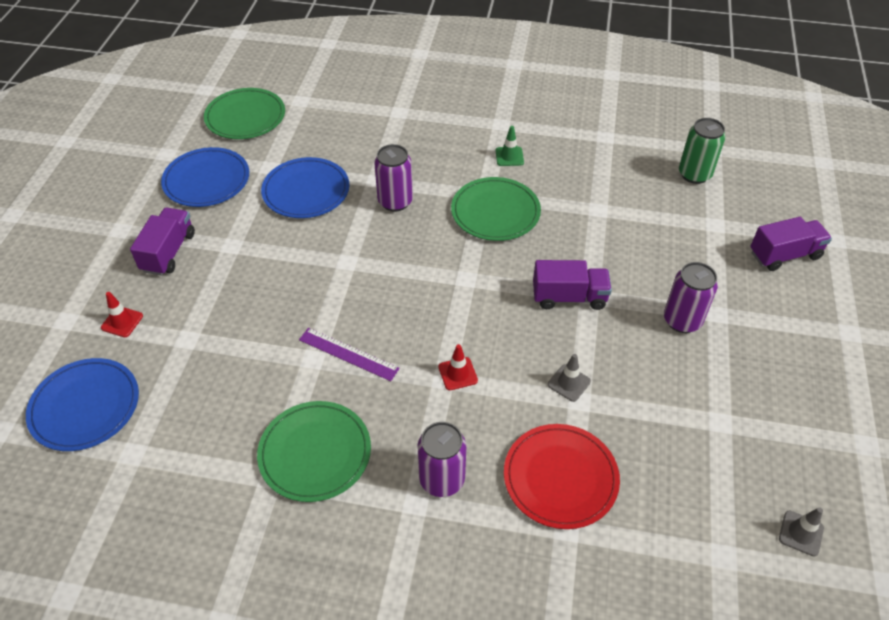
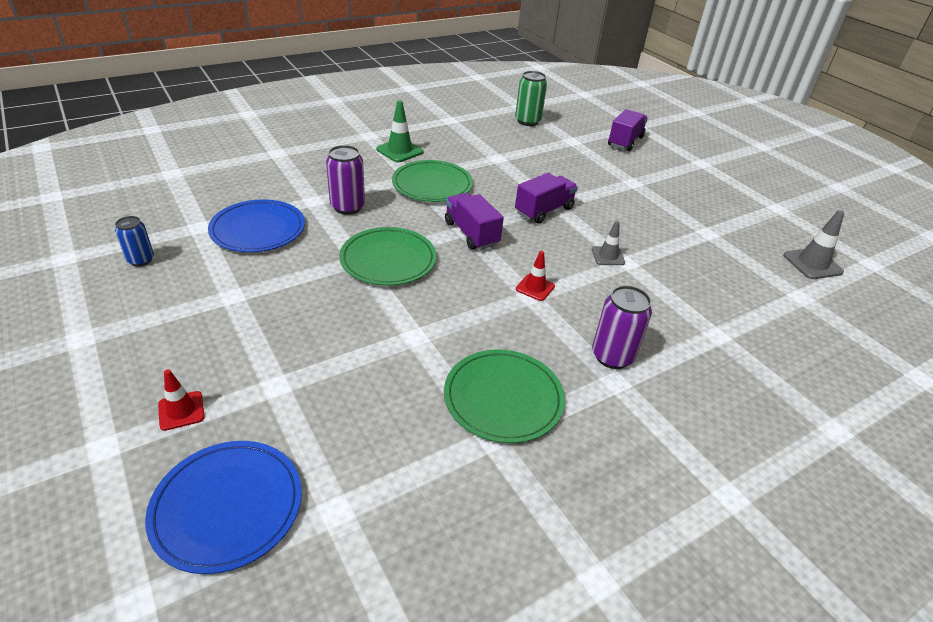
camera: 45 degrees left, 10 degrees down
(169, 252) = (166, 330): purple truck -> purple truck (471, 234)
(206, 180) = (141, 260): blue plate -> blue can
(245, 117) = (126, 201): green plate -> green plate (388, 259)
(348, 354) = (440, 318): purple ruler -> none
(509, 156) = (399, 151): green traffic cone -> green traffic cone, size x1.53
(560, 477) = (675, 309): red plate -> none
(682, 320) = (621, 194): purple can -> none
(801, 533) = (812, 264): grey traffic cone -> grey traffic cone, size x1.53

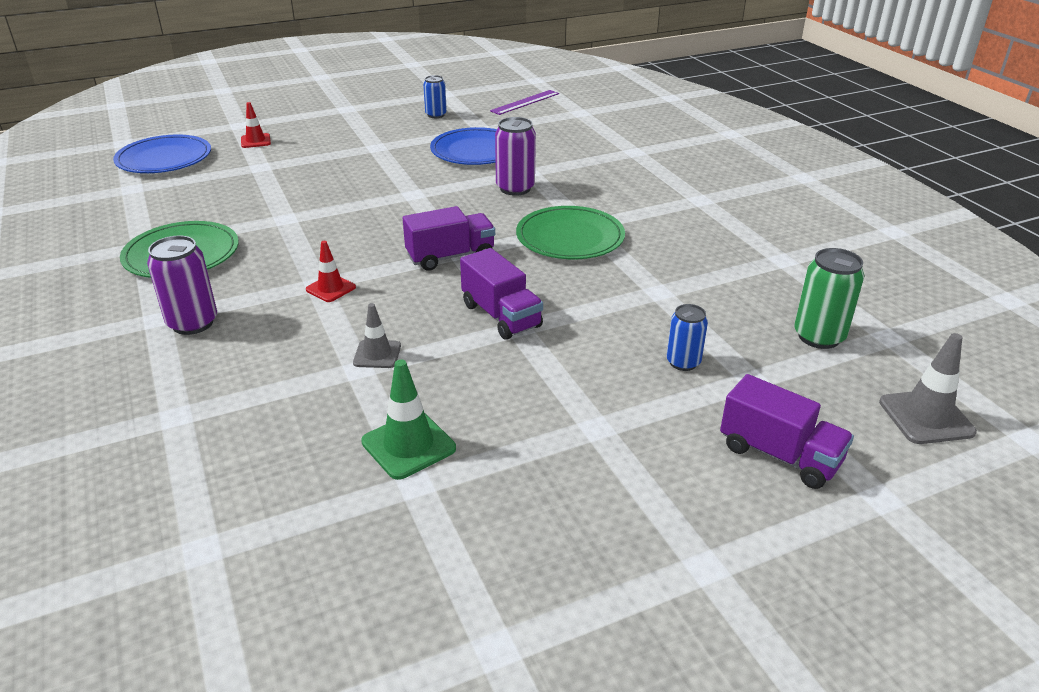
camera: 100 degrees right, 5 degrees down
(126, 202) = (525, 102): none -> purple ruler
(388, 259) = (410, 208): green plate -> none
(399, 151) = (660, 219): green traffic cone -> green traffic cone (408, 445)
(566, 156) = (683, 362): none -> blue can
(812, 264) = (279, 616): grey traffic cone -> grey traffic cone (926, 417)

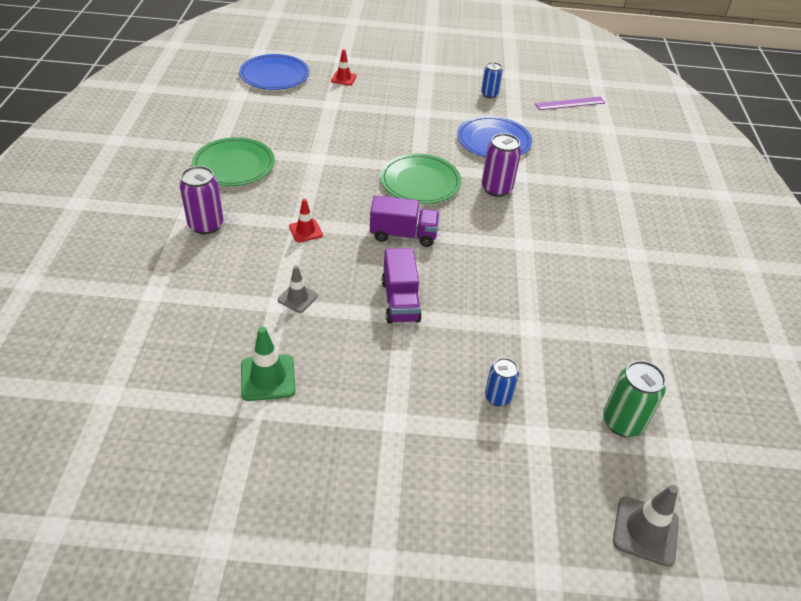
camera: 25 degrees right, 10 degrees up
(570, 237) = (502, 251): green plate -> green plate (420, 182)
(779, 455) = (503, 505): purple truck -> none

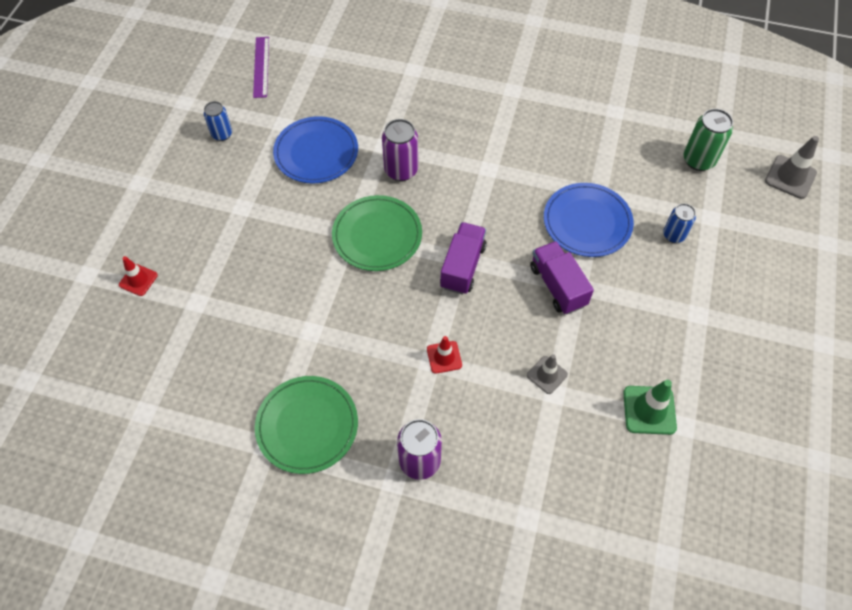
camera: 75 degrees left, 15 degrees up
(274, 75) = (103, 363): blue plate -> blue plate (587, 222)
(400, 301) = (558, 286): purple truck -> purple truck turned 120 degrees counterclockwise

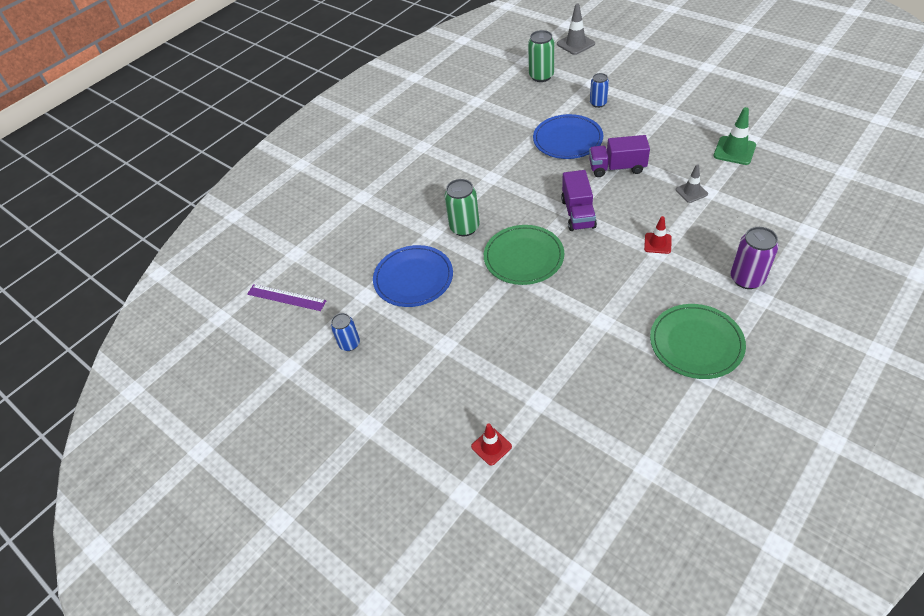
camera: 60 degrees left, 10 degrees down
(401, 170) = (464, 227): purple can -> green can
(463, 266) = (578, 213): purple truck -> purple truck turned 135 degrees counterclockwise

